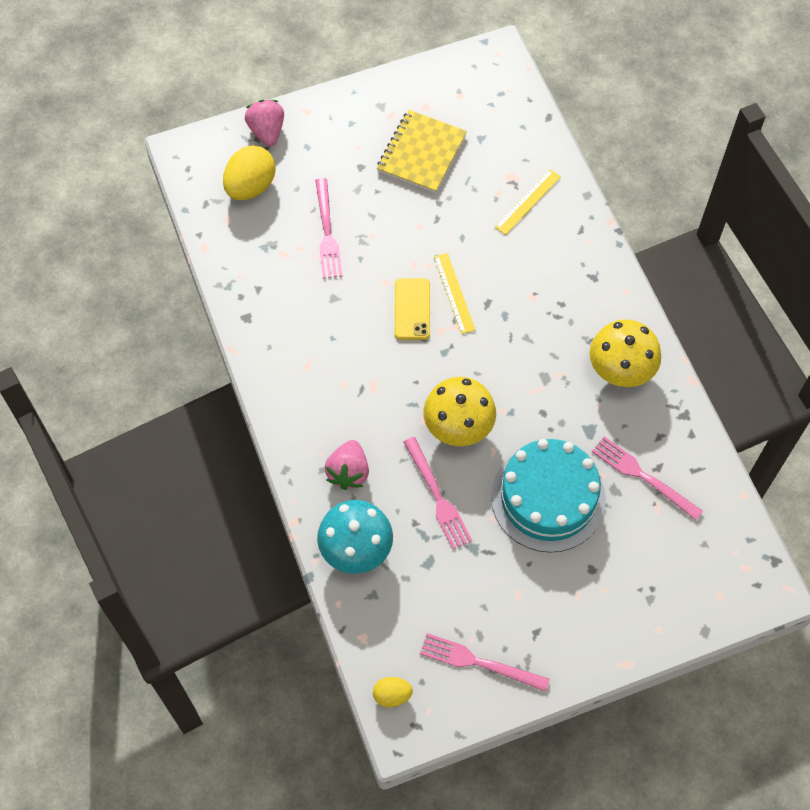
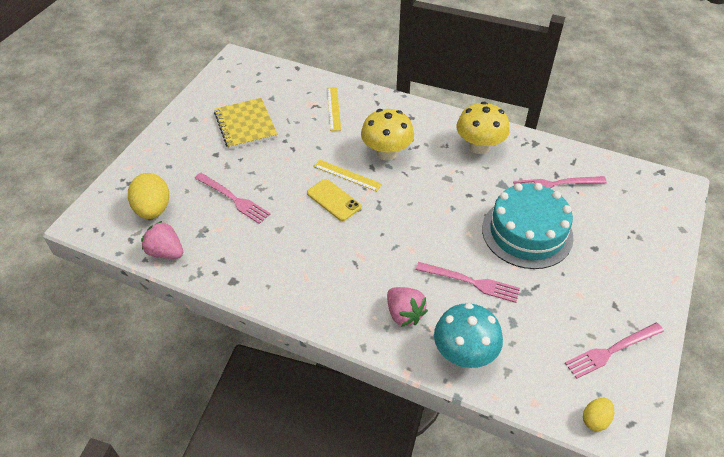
camera: 45 degrees left, 15 degrees down
(267, 131) = (132, 175): pink strawberry -> pink strawberry (166, 252)
(458, 427) = (435, 237): yellow mushroom -> yellow mushroom (386, 153)

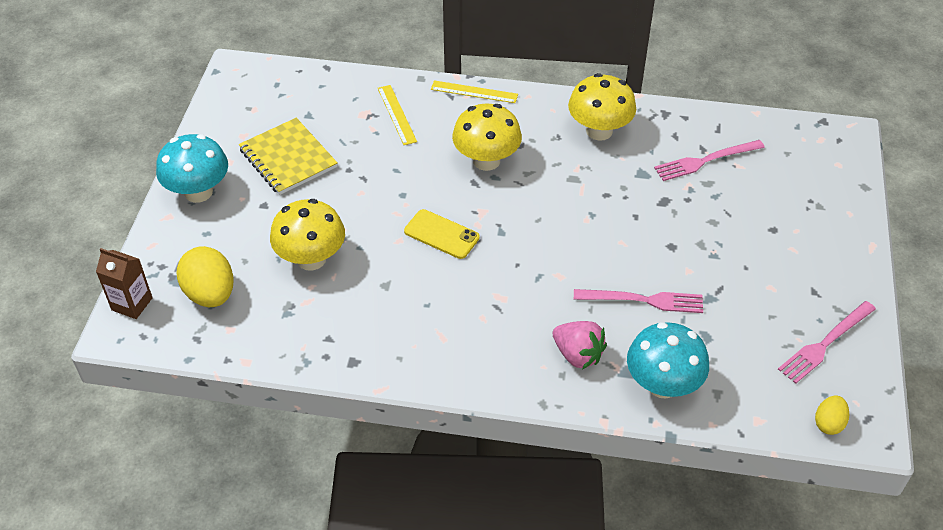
camera: 15 degrees left, 0 degrees up
(97, 205) = (132, 304): none -> brown carton
(166, 252) = (251, 344): pink strawberry -> none
(175, 137) = (198, 192): none -> turquoise mushroom
(233, 199) = (311, 259): pink fork -> yellow mushroom
(347, 175) = (447, 199): yellow ruler -> yellow ruler (474, 92)
(527, 232) = (690, 227): turquoise cake -> none

